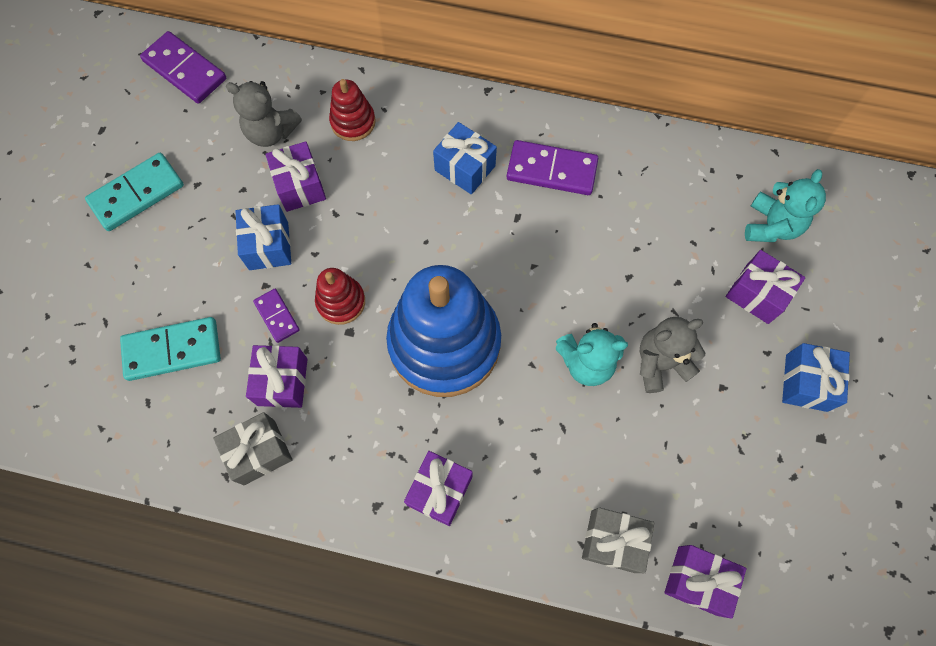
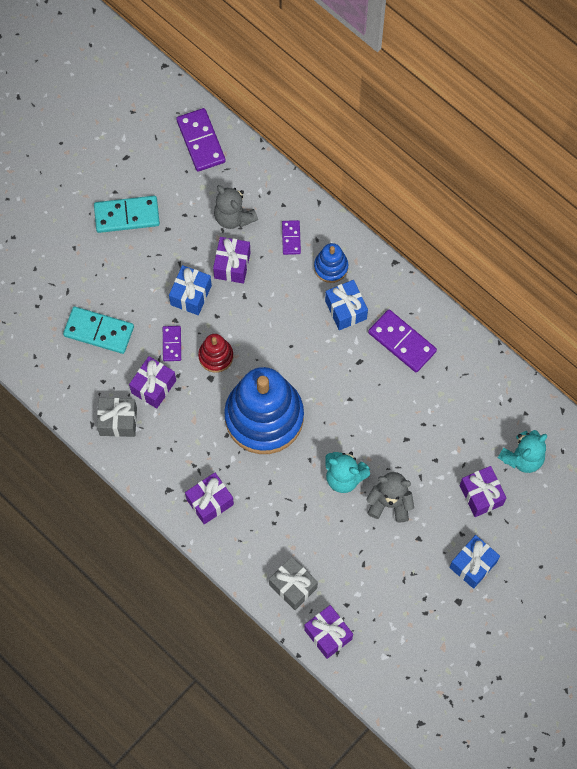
camera: 30 degrees right, 0 degrees up
(353, 122) = (291, 238): red stacking toy -> purple domino
(418, 130) = (331, 267): none -> blue stacking toy

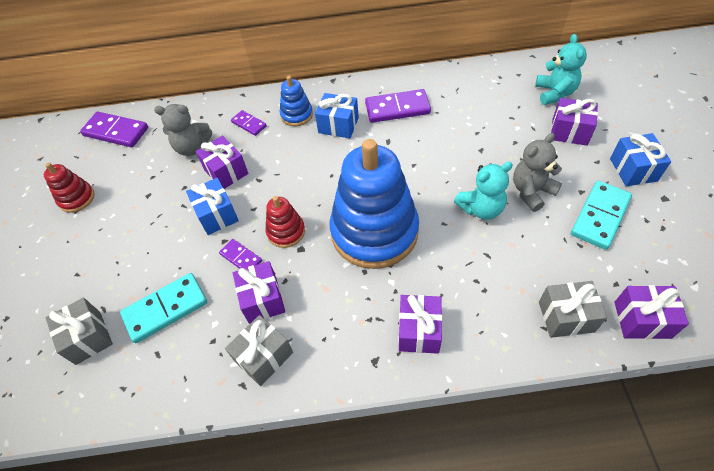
camera: 45 degrees left, 15 degrees down
(44, 303) = (88, 337): none -> grey gift
(124, 180) = (77, 198): none -> red stacking toy
(127, 215) = (103, 215): turquoise domino -> turquoise domino (599, 216)

